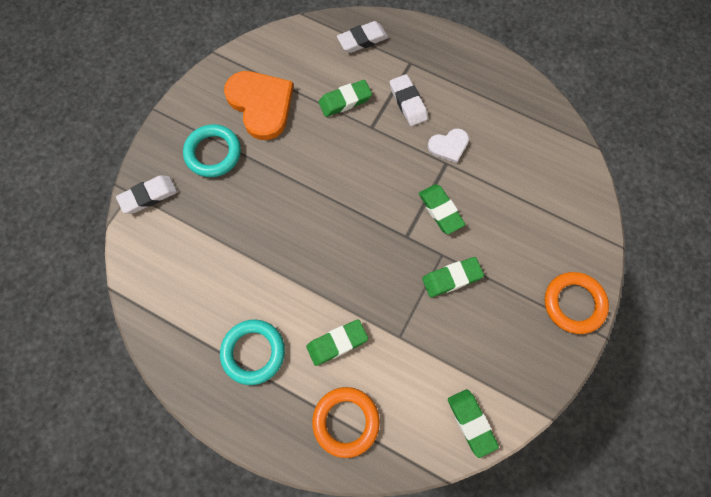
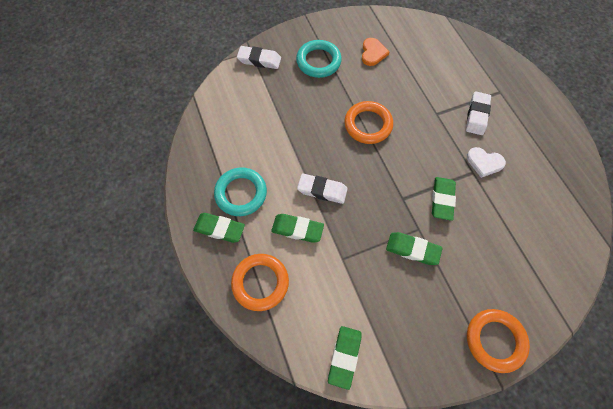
camera: 40 degrees right, 5 degrees down
(261, 104) = (373, 53): orange heart -> orange heart, size x0.52
(317, 186) = (368, 125): none -> orange ring
(345, 101) = (431, 86): green eraser -> green eraser (219, 229)
(362, 40) = (476, 57): white eraser -> white eraser (322, 190)

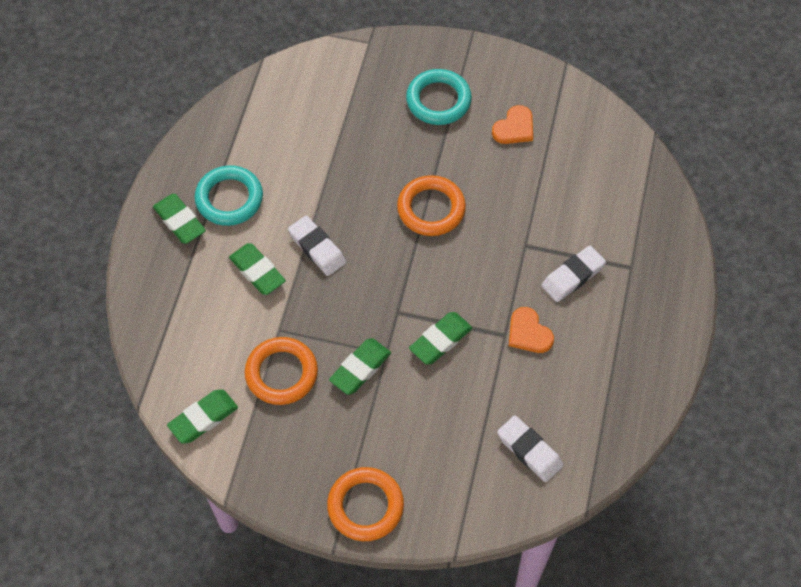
camera: 35 degrees right, 5 degrees down
(259, 60) = (370, 59): white eraser -> white eraser (529, 451)
(260, 282) = (178, 299): orange ring -> orange ring (281, 373)
(412, 250) = (360, 368): green eraser -> green eraser turned 75 degrees clockwise
(484, 162) = (528, 333): white heart -> orange heart

